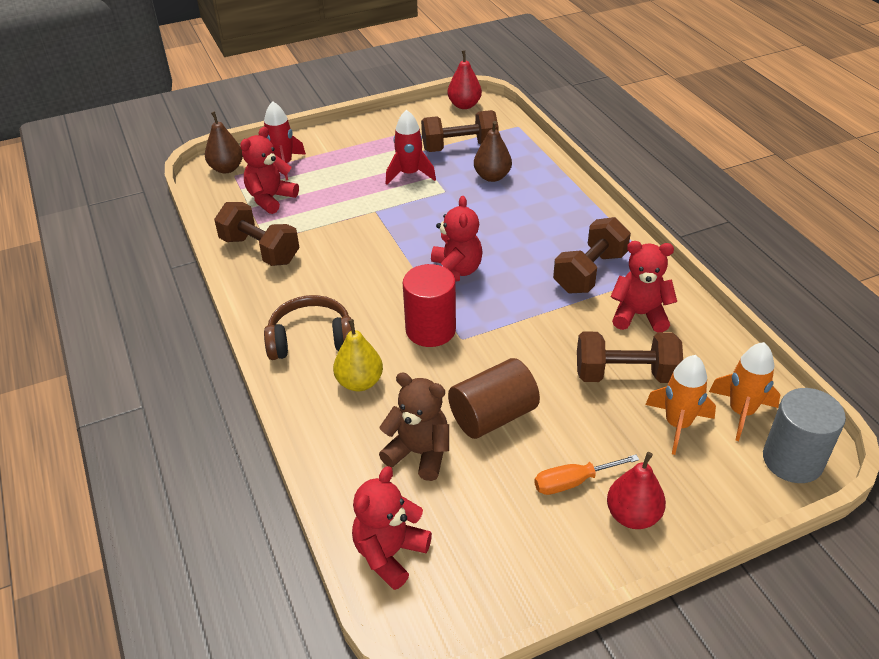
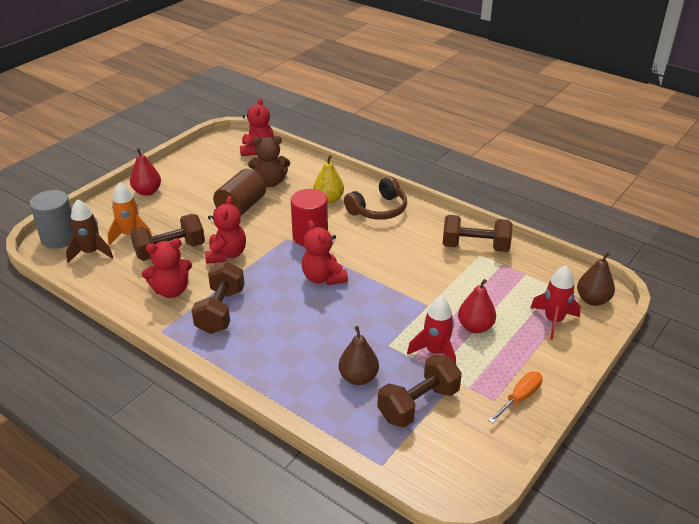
camera: 150 degrees right, 5 degrees down
(270, 199) = (520, 286): red teddy bear -> red teddy bear (226, 254)
(464, 105) = (468, 477): red pear -> red pear (475, 327)
(573, 482) = (182, 195): orange screwdriver -> orange screwdriver (519, 398)
(741, 412) = (91, 252): orange rocket -> brown rocket

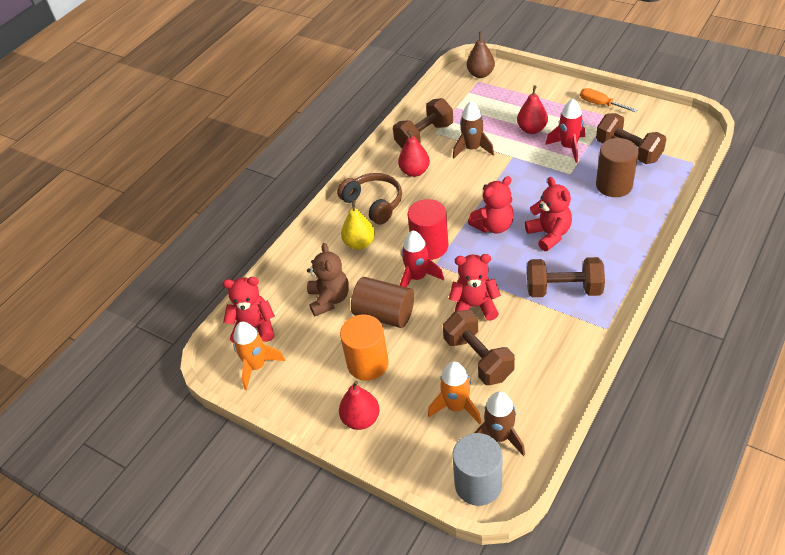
camera: 90 degrees left, 10 degrees up
(171, 290) = (545, 337): red teddy bear -> red teddy bear (549, 234)
(195, 197) = (368, 363): none -> orange cylinder
(220, 151) = (257, 366): none -> orange rocket
(358, 377) = (614, 185): brown pear -> brown cylinder
(419, 236) = (414, 171): none -> red pear
(447, 277) = (472, 149): none -> brown rocket
(475, 247) = (424, 136): brown dumbbell -> brown dumbbell turned 45 degrees clockwise
(553, 320) = (511, 92): red rocket -> red rocket (417, 277)

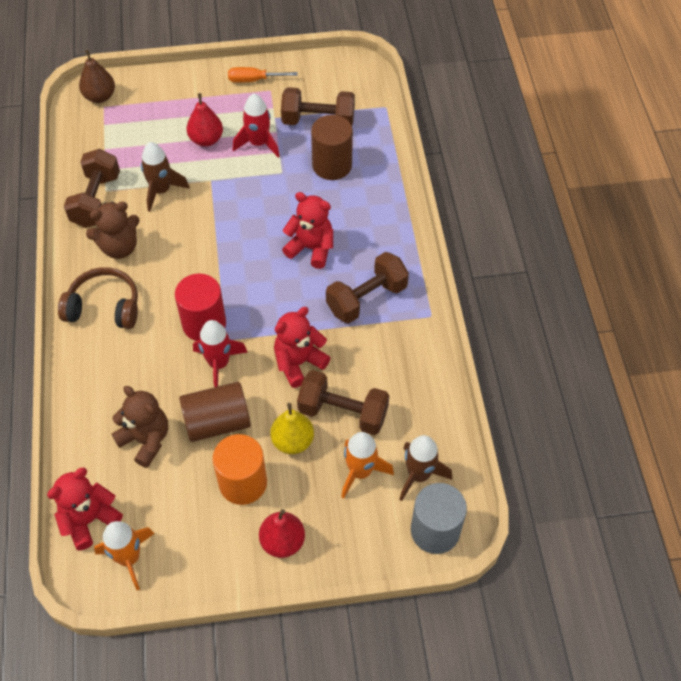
camera: 45 degrees left, 10 degrees up
(359, 243) = (126, 360): yellow pear -> yellow pear (292, 441)
(414, 171) = (119, 247): red pear -> brown teddy bear
(493, 226) = (251, 267): red teddy bear -> none

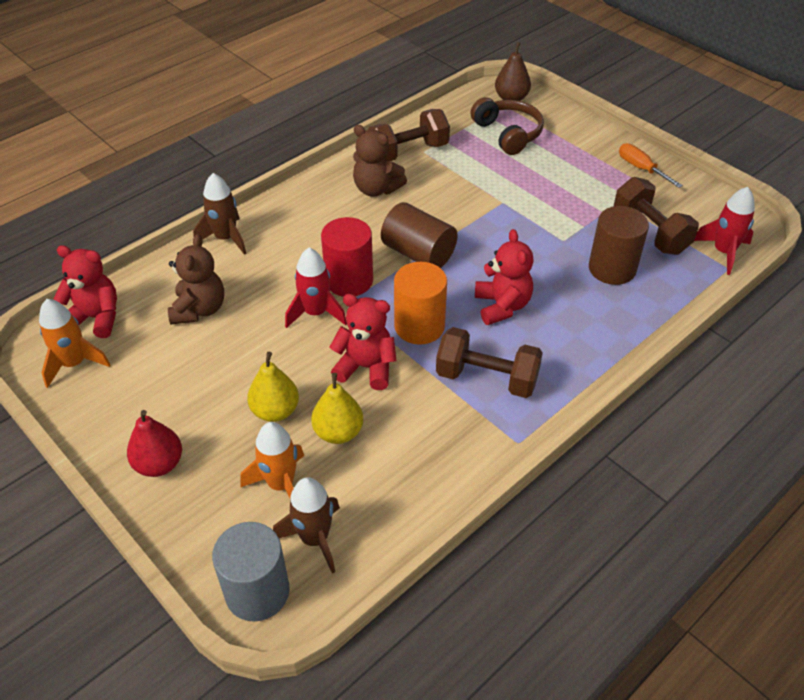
camera: 55 degrees right, 10 degrees down
(104, 307) = (309, 213): brown headphones -> brown headphones (508, 134)
(161, 191) = (458, 181): brown rocket -> brown rocket (226, 238)
(206, 139) = (541, 176): red pear -> none
(217, 422) = (253, 346): brown cylinder -> brown cylinder (418, 253)
(243, 483) = (203, 399): orange cylinder -> orange cylinder (419, 326)
(258, 143) = (576, 209): red rocket -> red rocket (723, 252)
(343, 412) = (338, 432): brown dumbbell -> yellow pear

